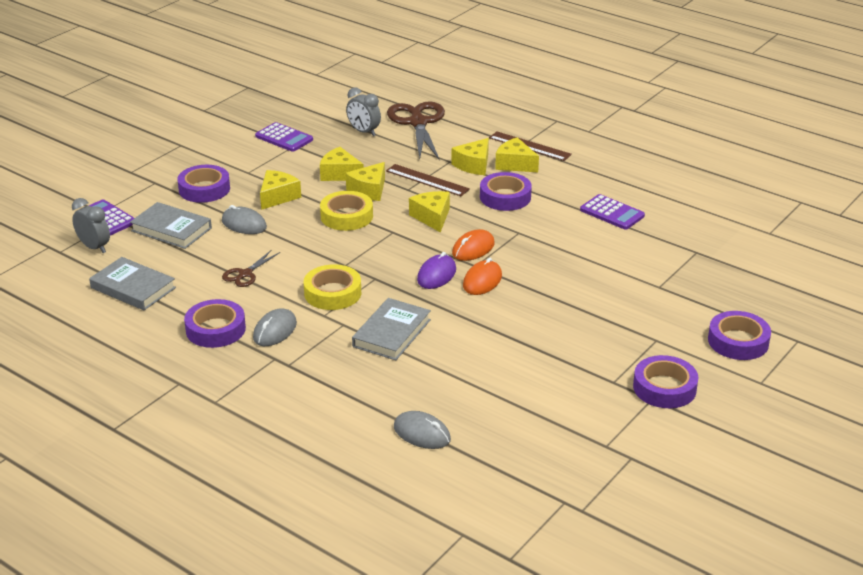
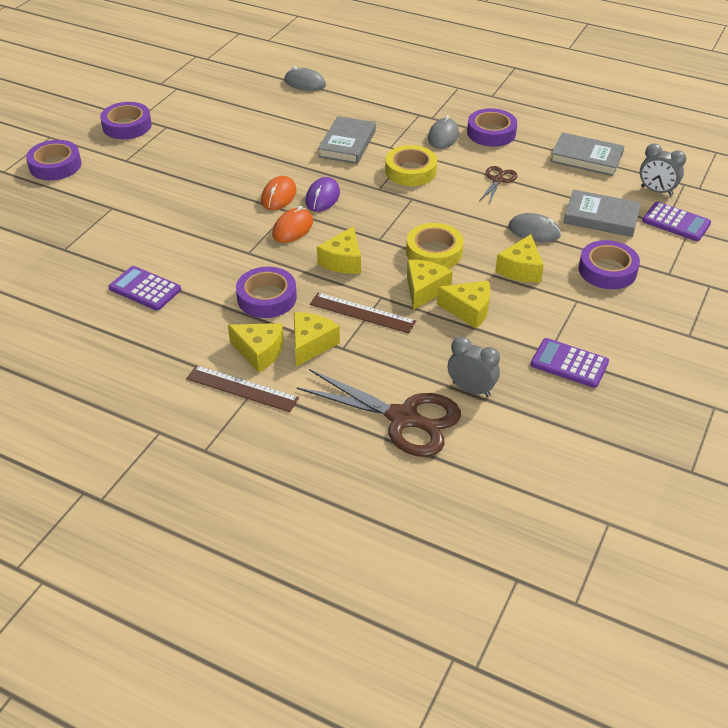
camera: 170 degrees right, 10 degrees up
(418, 122) = (404, 419): brown scissors -> brown scissors turned 45 degrees counterclockwise
(432, 217) = (343, 261): yellow cheese -> yellow cheese turned 45 degrees clockwise

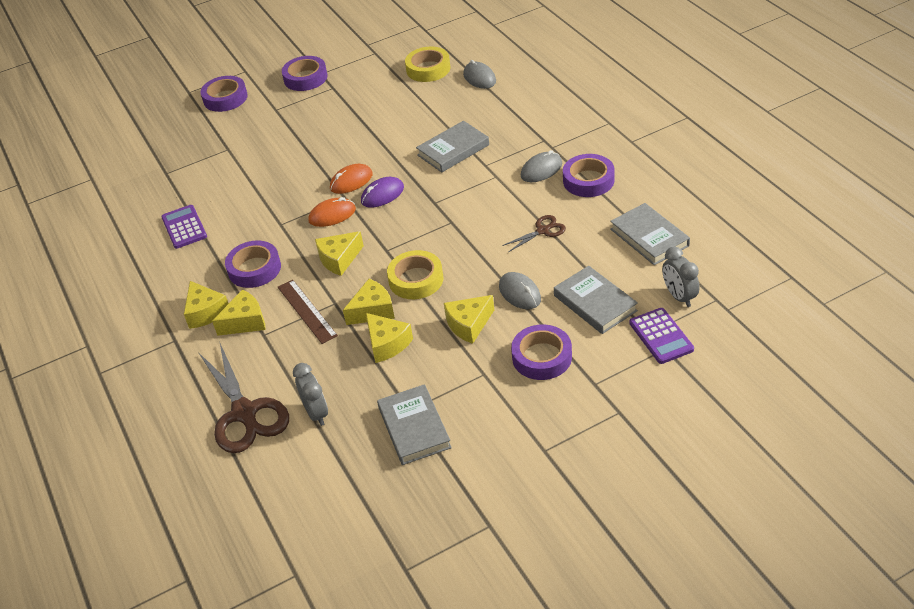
camera: 40 degrees right, 0 degrees up
(242, 388) = (166, 336): brown ruler -> none
(410, 171) = (477, 195): yellow tape -> yellow tape (428, 69)
(569, 363) = (414, 428): purple calculator -> grey book

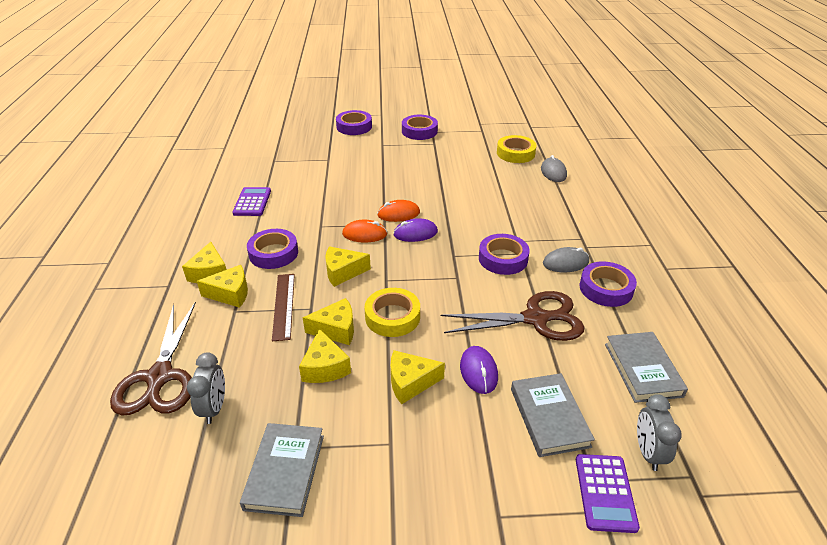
camera: 20 degrees right, 5 degrees down
(453, 150) = (497, 219): grey book -> none
(520, 293) = (478, 371): grey mouse -> purple mouse
(542, 357) = (460, 453): purple tape -> purple tape (503, 259)
(543, 231) = (536, 319): brown scissors -> brown scissors, size x2.01

